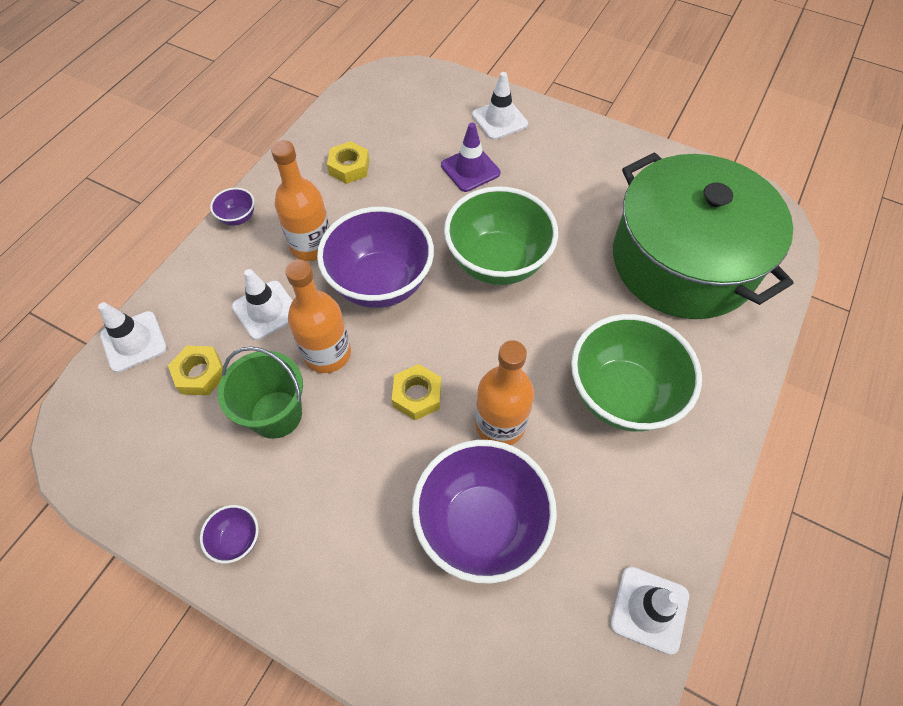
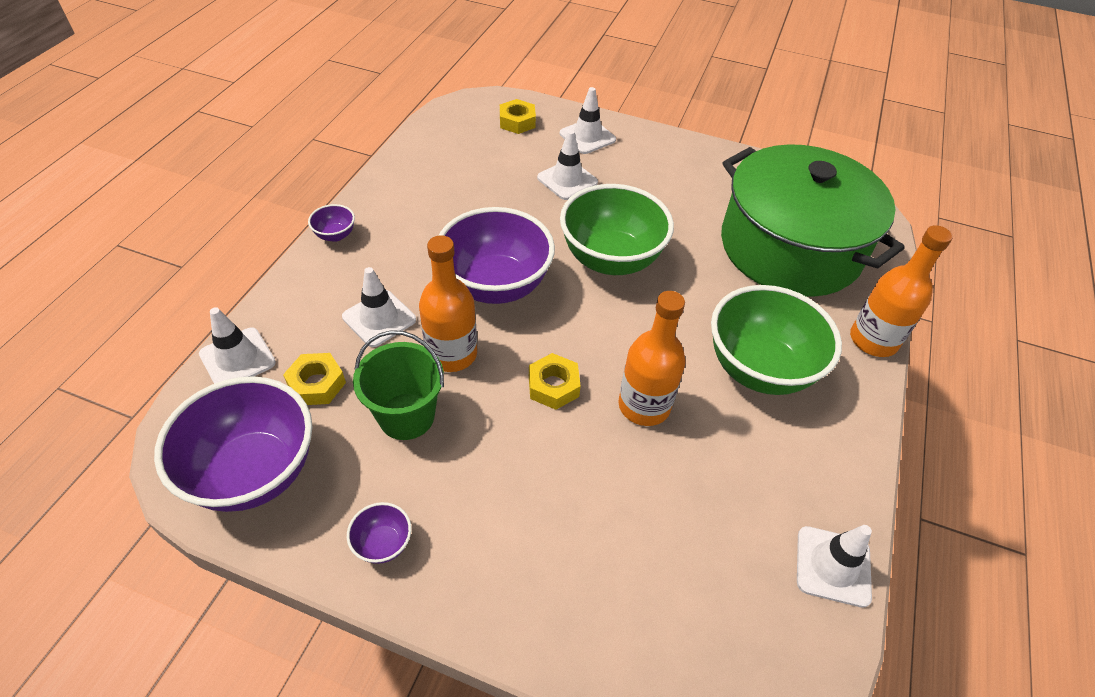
camera: 10 degrees left, 10 degrees down
(311, 245) = (418, 256): orange bottle -> orange bottle (873, 340)
(349, 167) = (444, 184): yellow nut -> yellow nut (517, 122)
(470, 169) = (567, 180): purple traffic cone -> white traffic cone
(481, 524) = (644, 502): purple bowl -> purple bowl (254, 472)

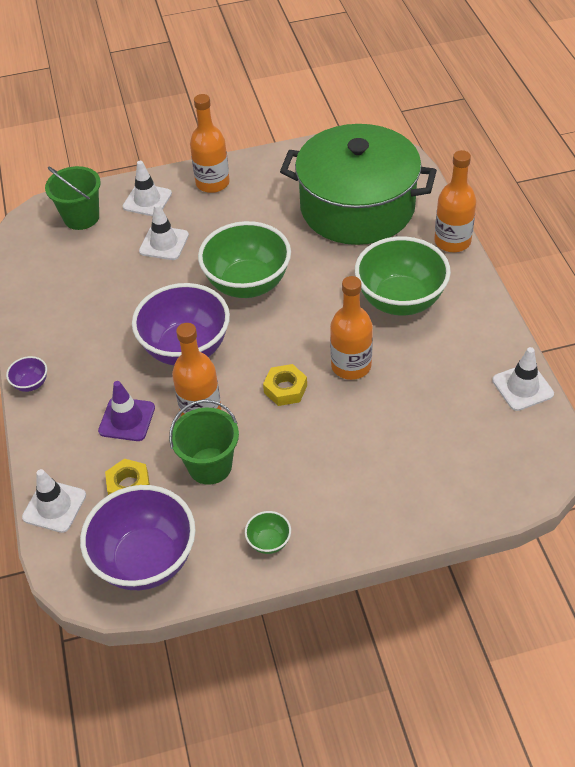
camera: 30 degrees left, 0 degrees up
(379, 318) = (127, 419): white traffic cone -> purple traffic cone
(383, 544) = (269, 542): purple bowl -> green bowl
(517, 122) = (81, 217): yellow nut -> green bucket
(661, 152) = (212, 183): none -> orange bottle

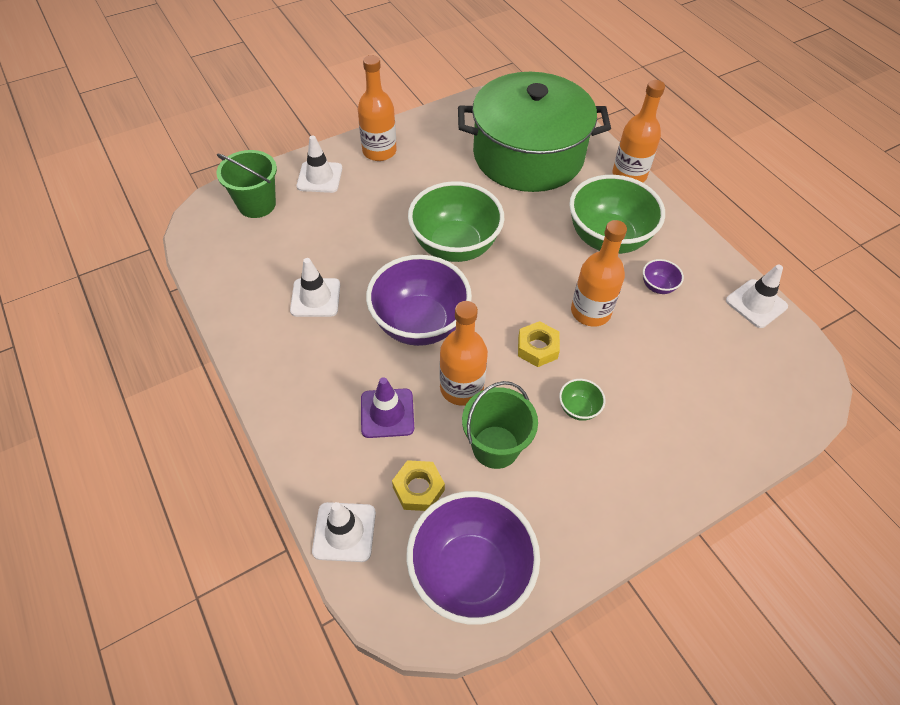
camera: 20 degrees left, 5 degrees up
(31, 384) = (266, 394): purple bowl -> purple bowl (658, 286)
(164, 243) = (354, 218): white traffic cone -> white traffic cone (315, 298)
(269, 542) = (591, 519): green bowl -> green bowl (578, 408)

